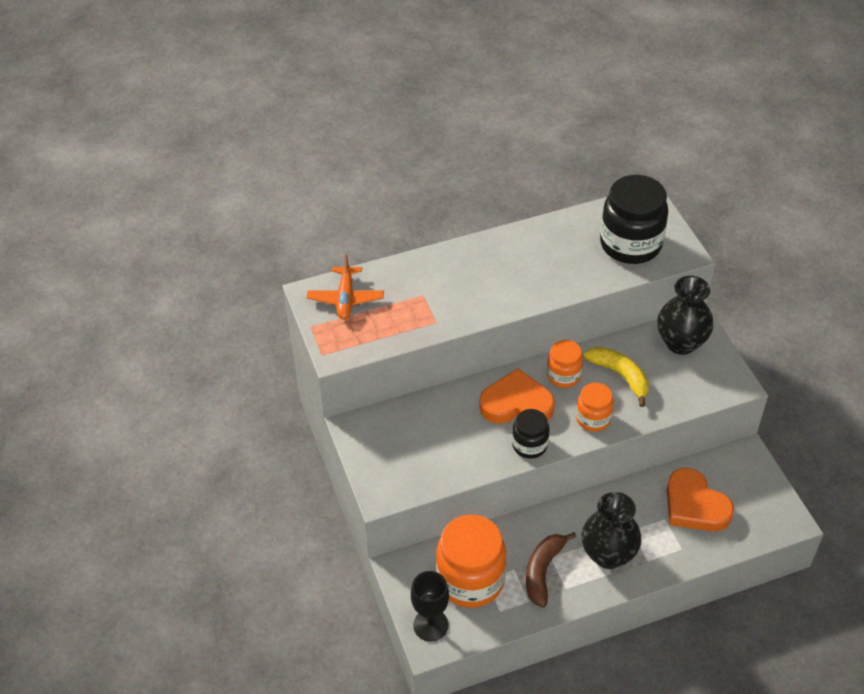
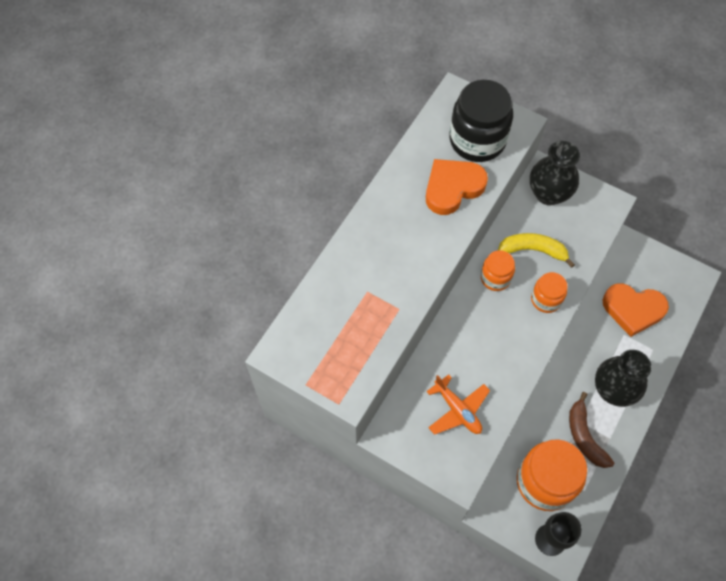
camera: 40 degrees left, 15 degrees up
(345, 299) = (310, 338): orange plane -> orange plane (457, 410)
(516, 404) = (484, 326): orange heart -> orange heart (452, 188)
(529, 445) = (523, 354): black jar -> none

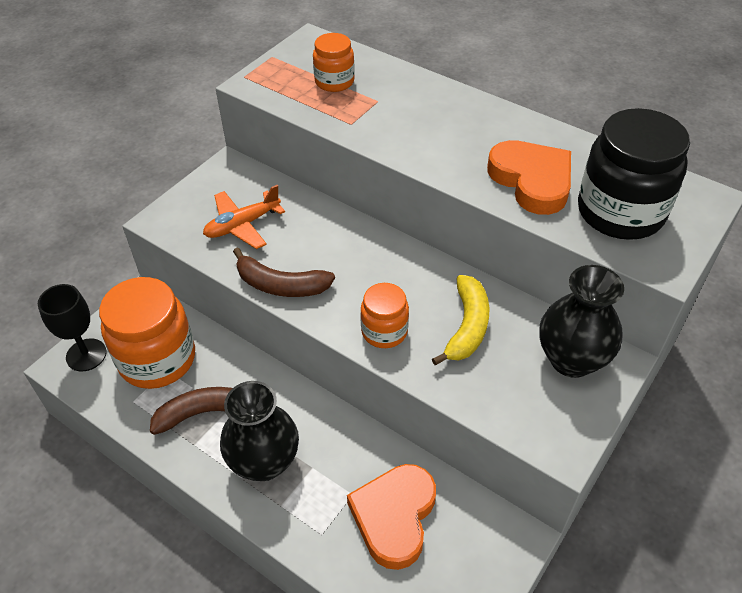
camera: 95 degrees right, 15 degrees down
(495, 278) = (422, 279): orange jar -> orange jar (334, 82)
(515, 371) = (281, 285): none -> brown banana

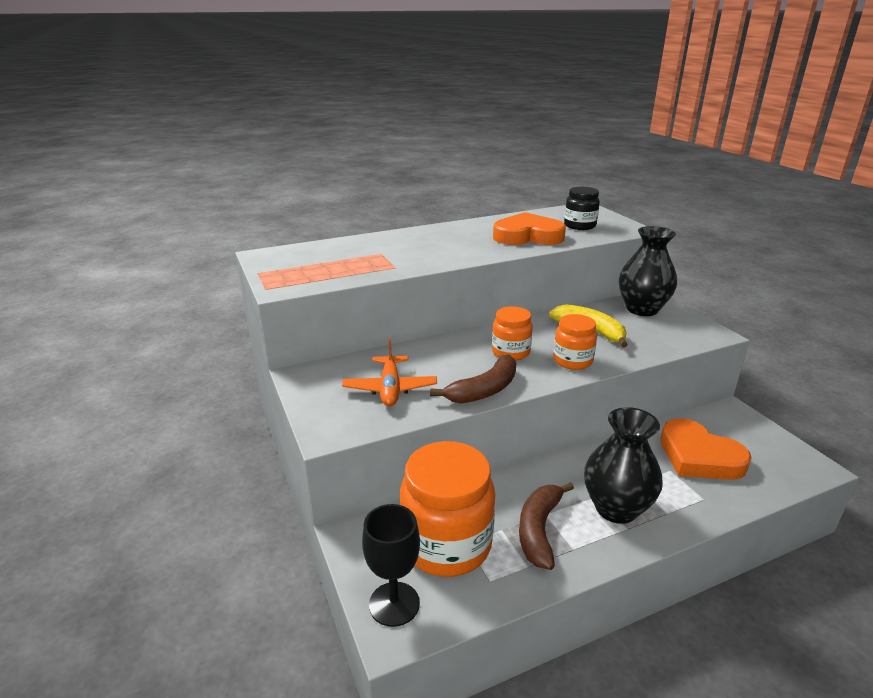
camera: 60 degrees left, 20 degrees down
(334, 82) = (334, 260): orange jar -> orange jar (510, 352)
(620, 212) = (579, 225): black jar -> black jar, size x0.54

